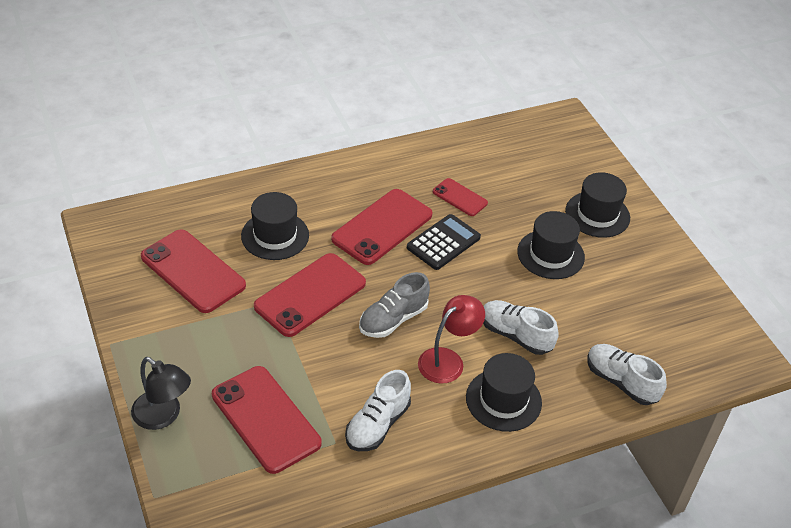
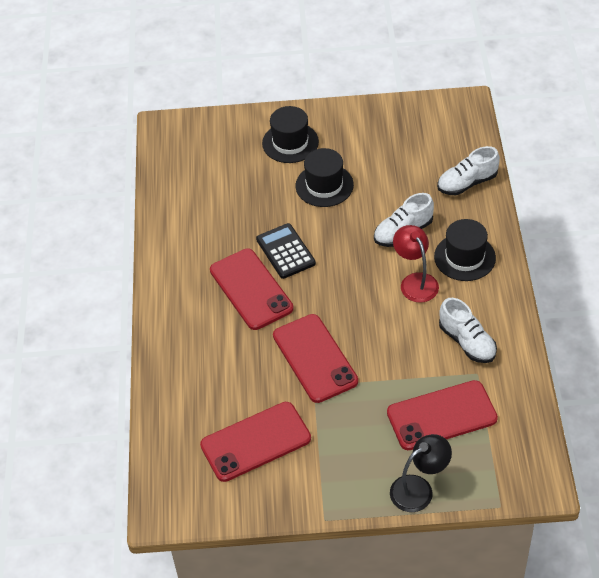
camera: 65 degrees left, 5 degrees up
(275, 235) = (232, 370): black hat -> none
(393, 319) = (361, 307): grey shoe -> none
(460, 197) = (235, 226): red phone -> none

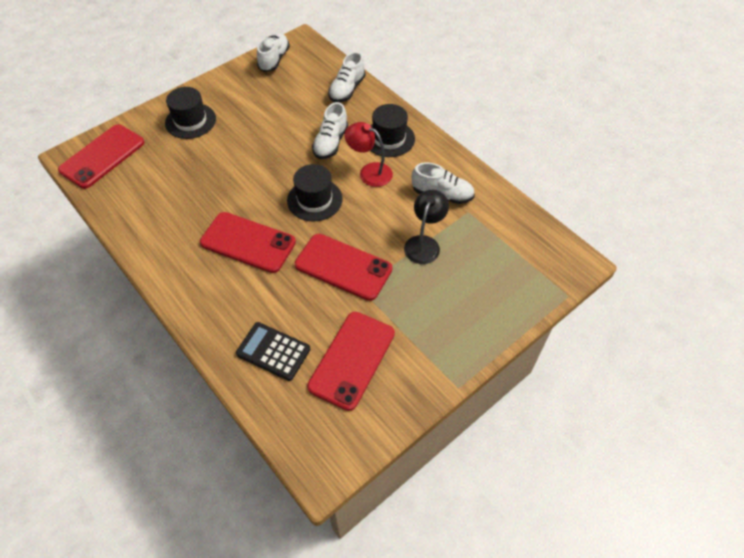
camera: 40 degrees left, 5 degrees up
(285, 251) = (252, 200): black calculator -> black calculator (273, 351)
(324, 185) = (243, 138): black hat -> black hat (314, 200)
(419, 489) = (504, 318): black lamp -> black lamp (424, 243)
(420, 113) = (274, 59): none -> white shoe
(441, 416) = (471, 255): red phone -> red phone (102, 156)

